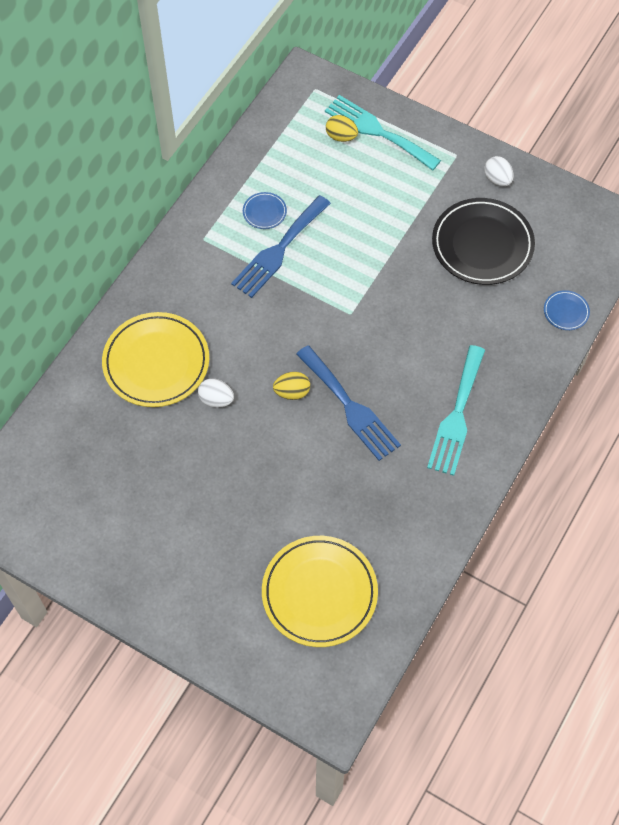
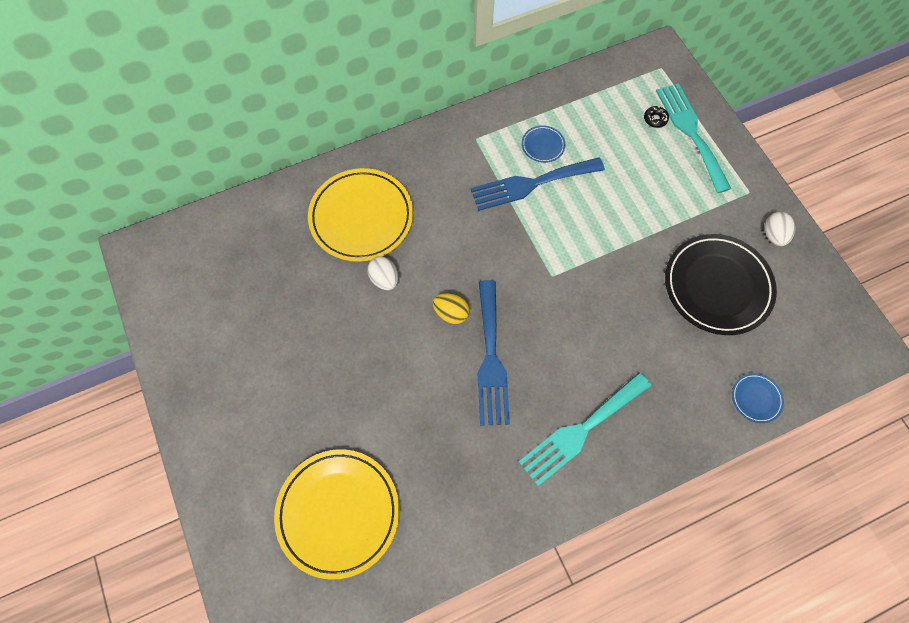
camera: 35 degrees right, 5 degrees up
(341, 136) = (655, 119): yellow egg -> black donut

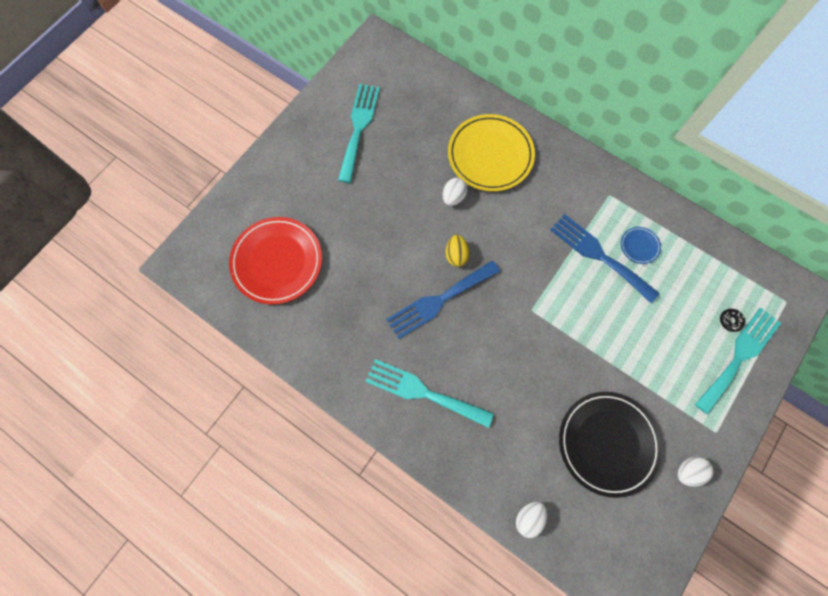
camera: 60 degrees right, 5 degrees up
(233, 330) = (359, 128): none -> turquoise fork
(338, 513) = (277, 262): yellow plate -> red plate
(756, 398) = (528, 517): blue plate -> white egg

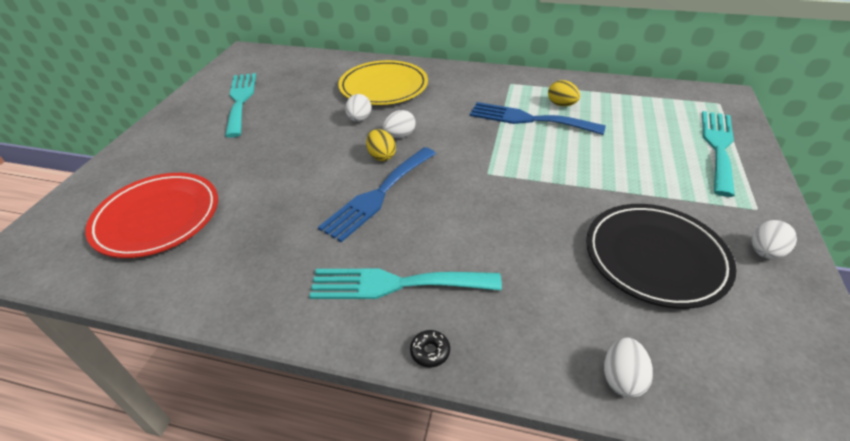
camera: 20 degrees left, 30 degrees down
(480, 234) = (400, 135): none -> white egg
(639, 246) = (561, 105): blue plate -> yellow egg
(730, 321) = (685, 127): black donut -> black donut (430, 351)

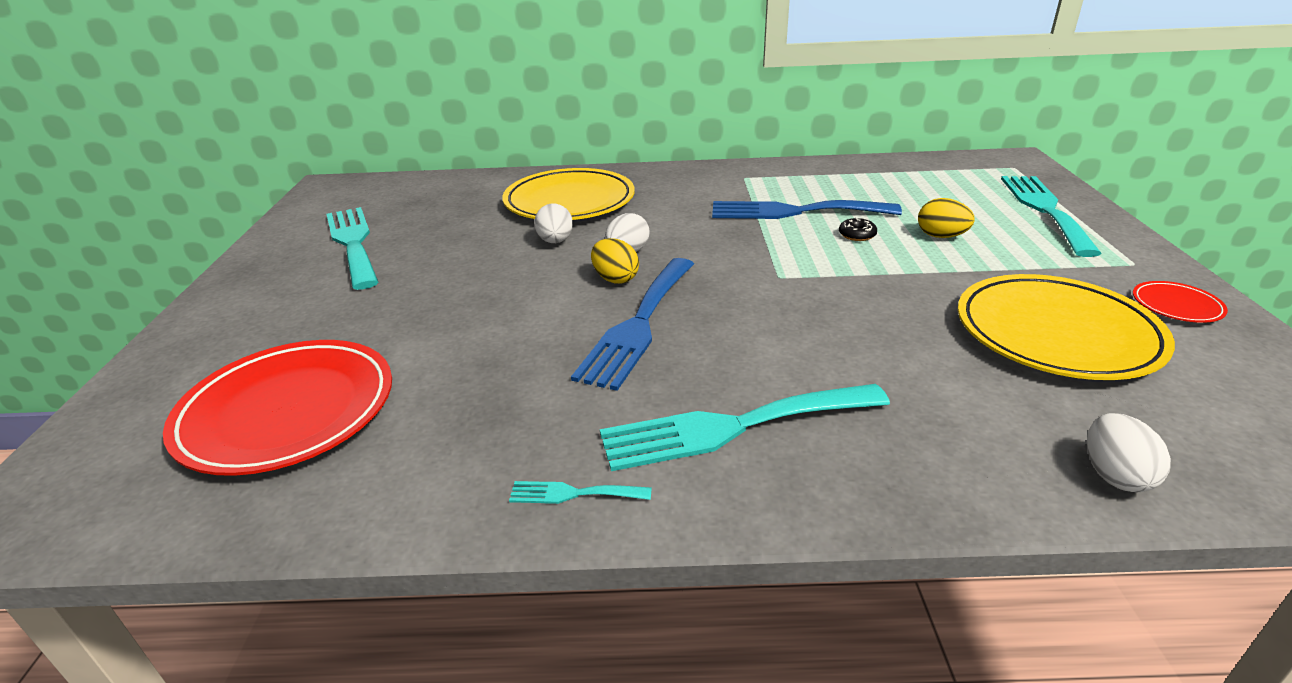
camera: 15 degrees left, 10 degrees down
(282, 309) = (573, 493): none -> turquoise fork
(430, 351) = (837, 501): black donut -> black donut (857, 235)
(561, 105) = (826, 191): yellow egg -> yellow egg (941, 236)
(655, 257) = (1056, 333): black plate -> yellow plate
(764, 252) = (1176, 306): white egg -> red plate

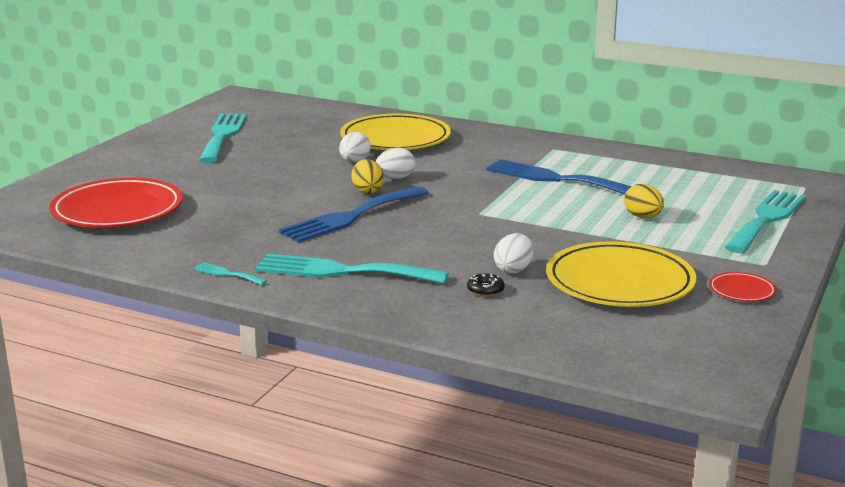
camera: 25 degrees right, 10 degrees down
(857, 235) = (578, 202): black donut -> black donut (485, 290)
(1114, 475) = (527, 340): white egg -> white egg (513, 270)

